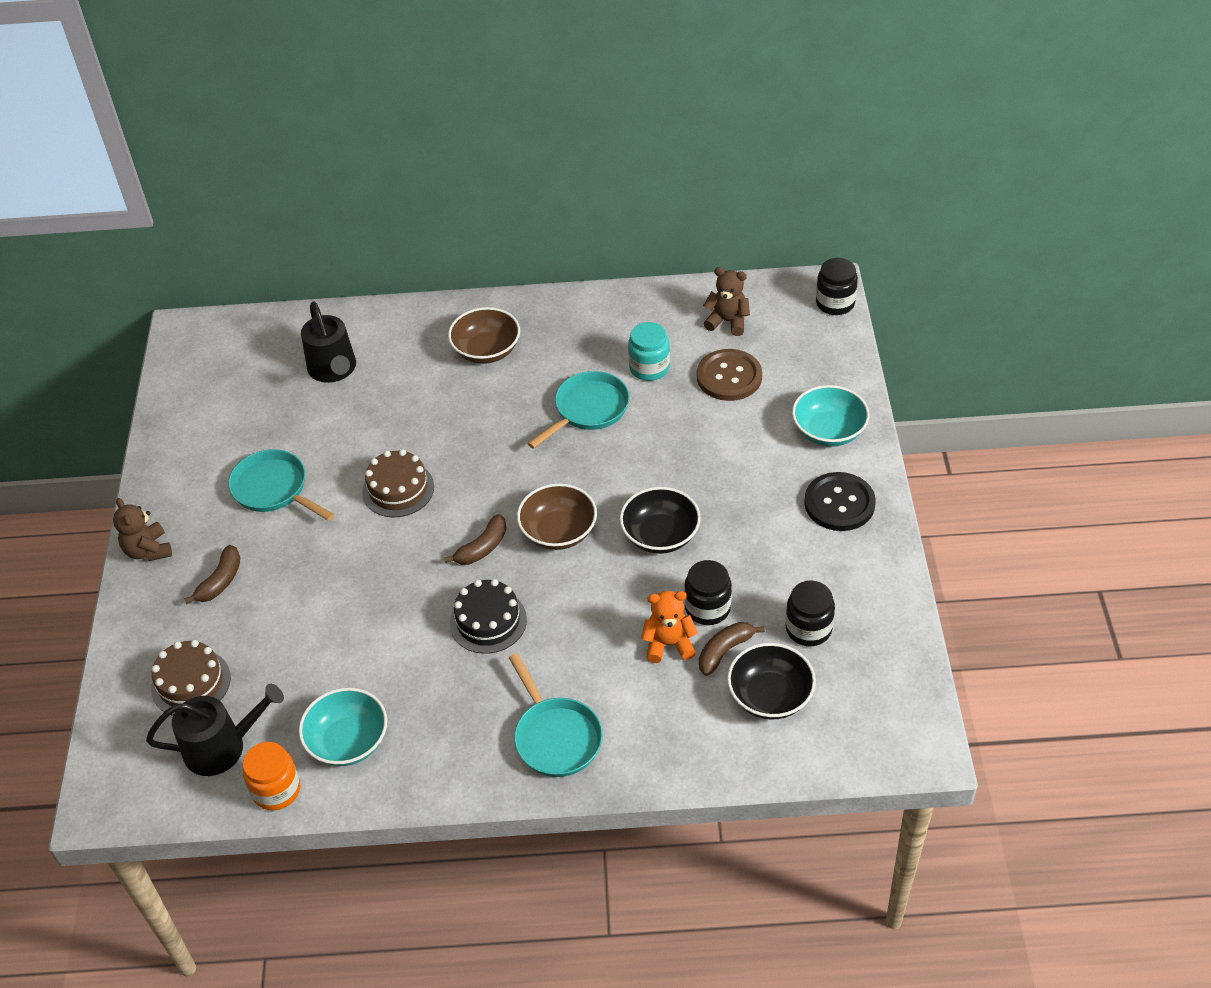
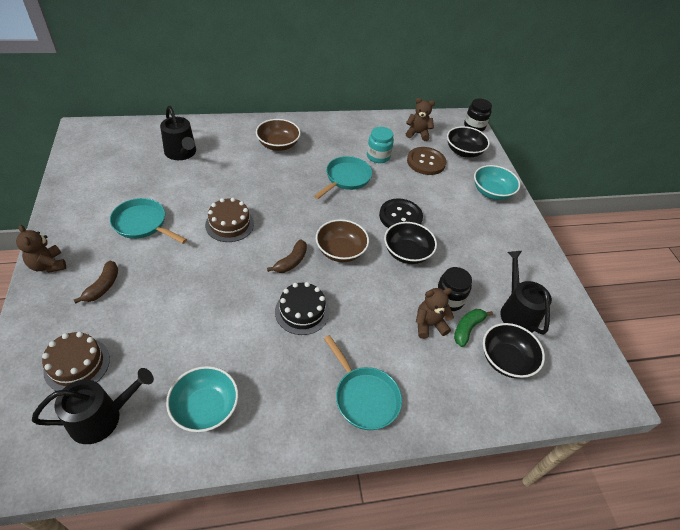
camera: 15 degrees left, 0 degrees up
(276, 790) = (148, 453): orange jar -> none
(668, 644) = (429, 325): orange teddy bear -> brown teddy bear
(725, 651) = (467, 329): brown banana -> green banana
(801, 355) = (464, 151): none -> black bowl
(808, 629) = (517, 312): black jar -> black watering can
(839, 503) = (511, 233): black button -> black button (400, 216)

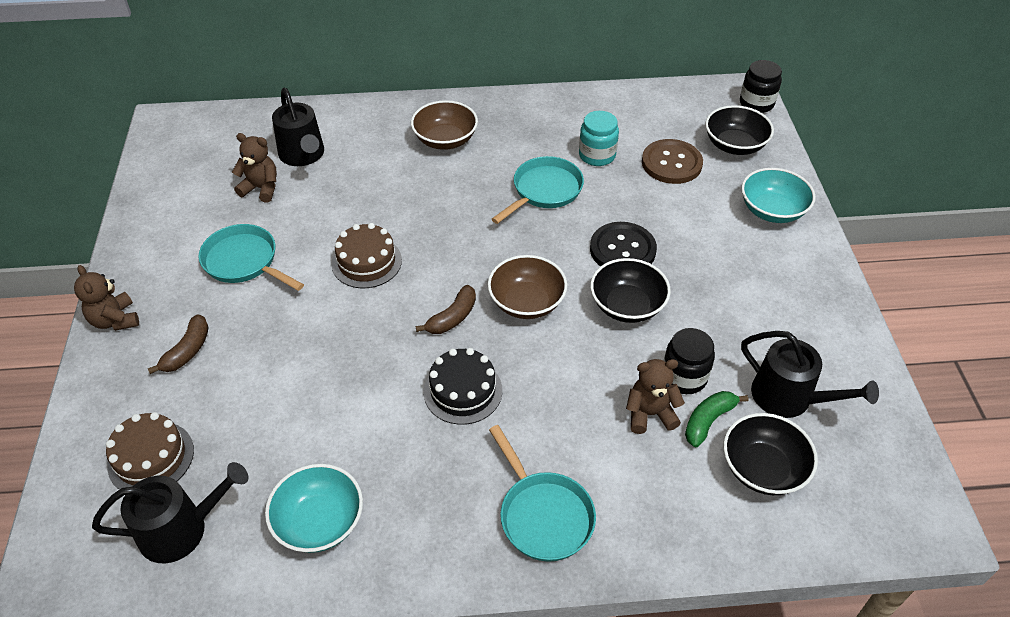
camera: 10 degrees right, 0 degrees up
(417, 133) = (663, 117): brown teddy bear -> brown teddy bear (261, 188)
(517, 312) = (789, 397): black watering can -> black watering can turned 135 degrees clockwise

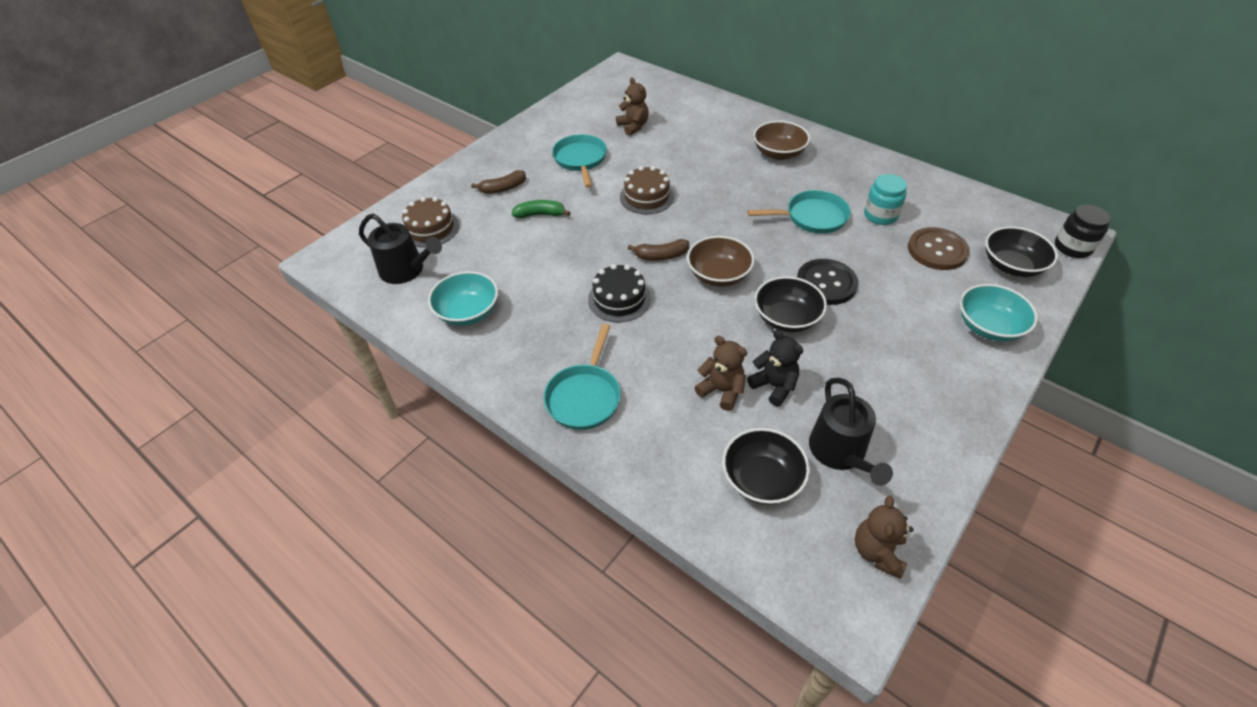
camera: 45 degrees right, 0 degrees up
(115, 320) = (487, 154): brown teddy bear -> brown teddy bear (877, 552)
(303, 155) = (678, 120): black watering can -> none
(684, 377) = (774, 386): black jar -> black teddy bear
(708, 421) = (758, 423): green banana -> green banana (540, 214)

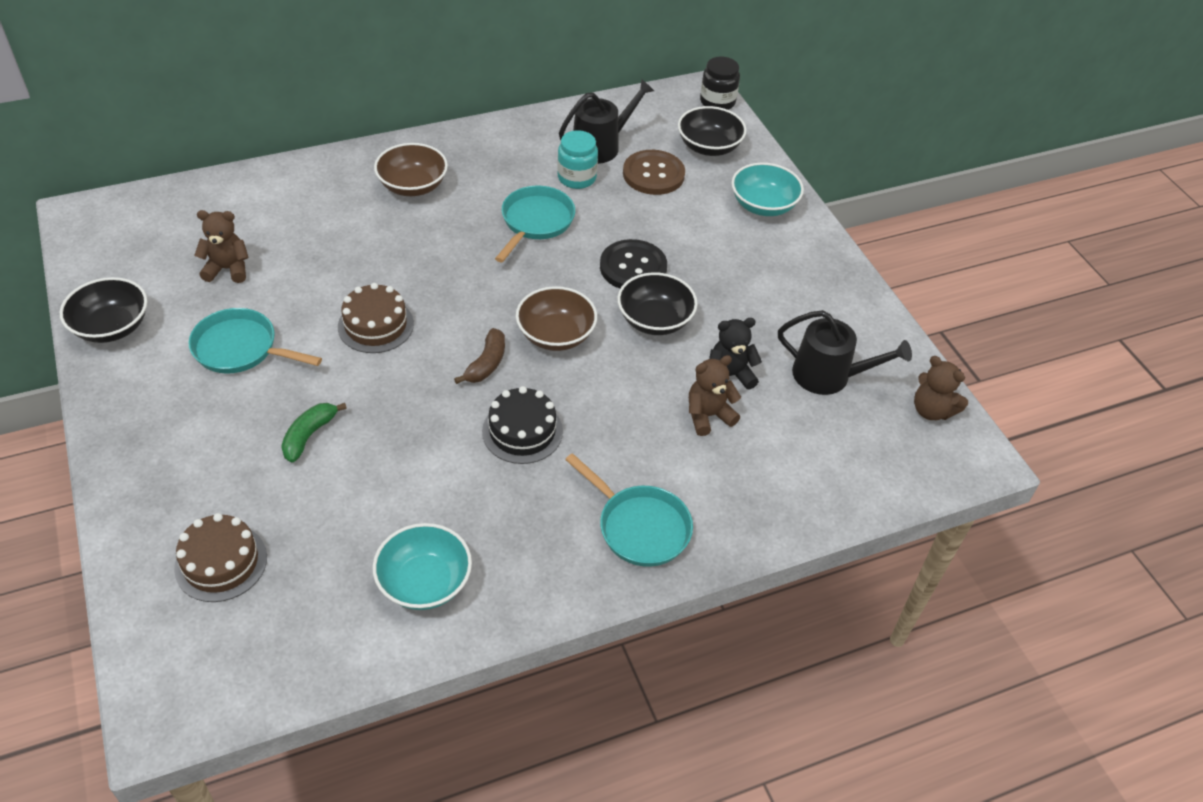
camera: 65 degrees left, 0 degrees up
(406, 270) = (284, 622): black watering can -> black watering can (600, 146)
(503, 188) = (215, 451): brown banana -> none
(761, 479) = (824, 442): black bowl -> black bowl (112, 327)

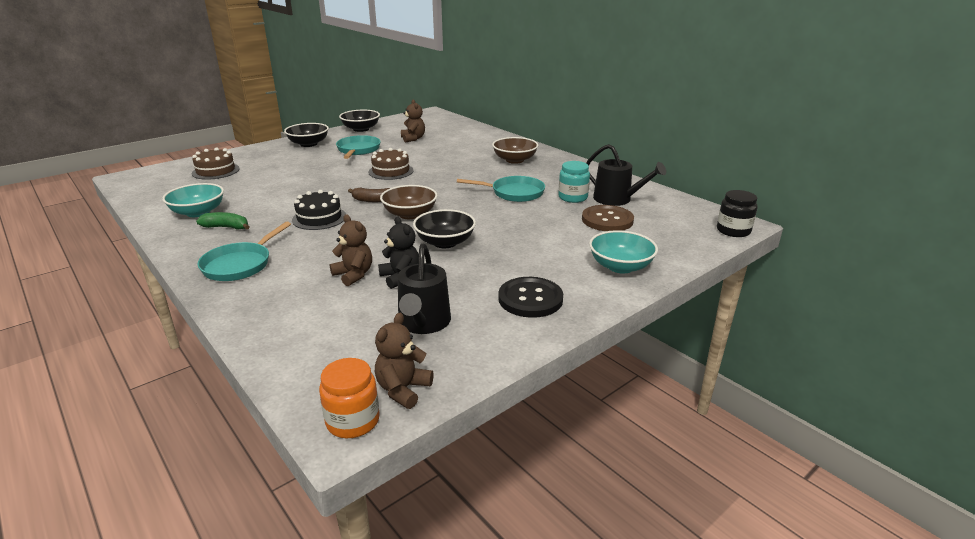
camera: 75 degrees right, 20 degrees down
(309, 435) = (302, 172): green banana -> green banana (226, 227)
(633, 267) = (495, 227): black button -> black button (530, 299)
(709, 147) = (668, 235): black bowl -> black bowl (308, 144)
(968, 450) = (353, 421): none -> orange jar

